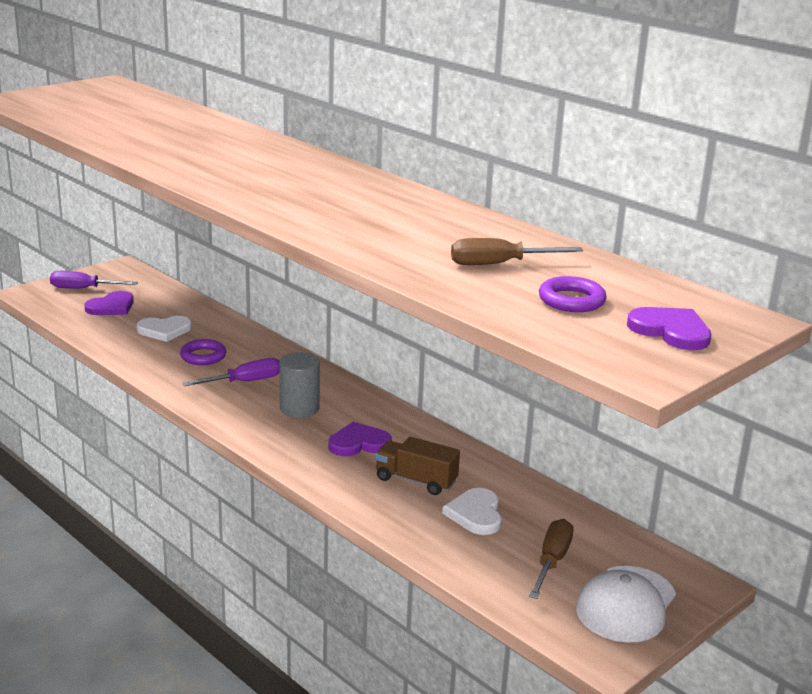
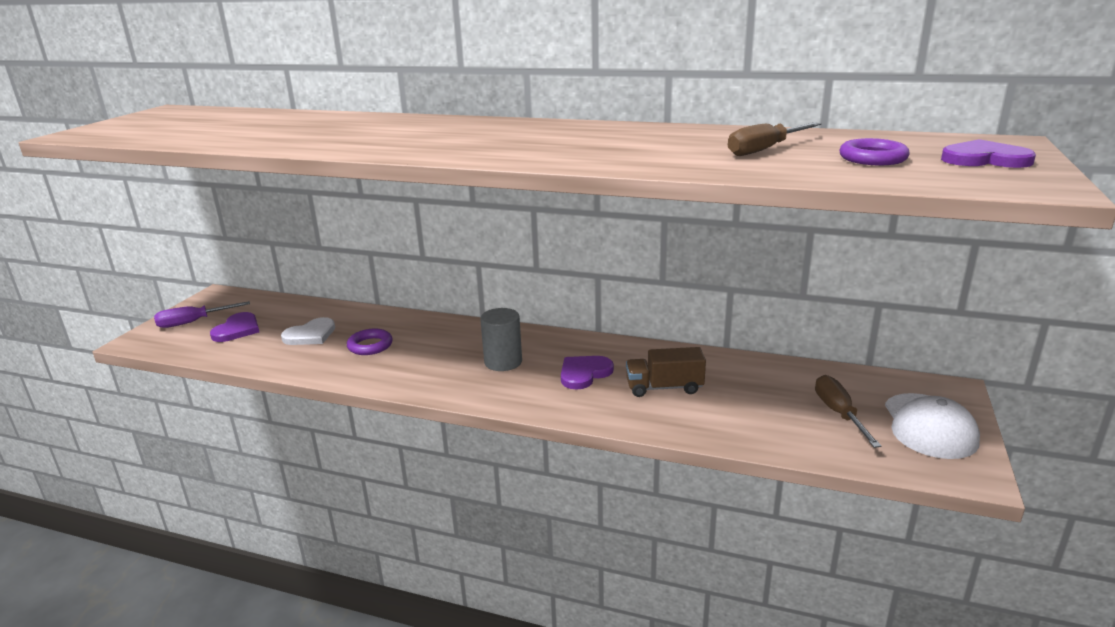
camera: 25 degrees left, 0 degrees up
(245, 382) = (431, 355): purple screwdriver -> none
(475, 514) = (740, 397): white heart -> none

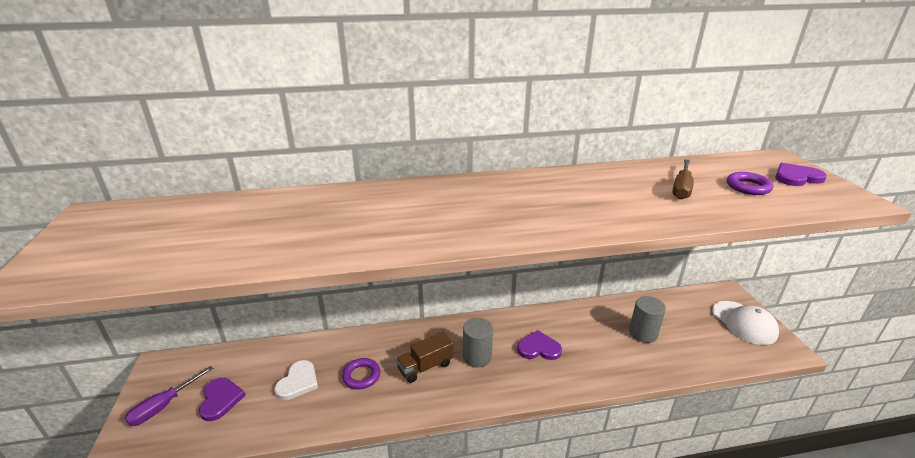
camera: 30 degrees left, 5 degrees up
(584, 373) = (539, 348): purple heart -> purple heart turned 75 degrees clockwise
(664, 387) = (596, 343): brown truck -> brown truck (425, 367)
(744, 396) = (643, 333): none -> grey cylinder
(839, 413) = (698, 329): brown screwdriver -> none

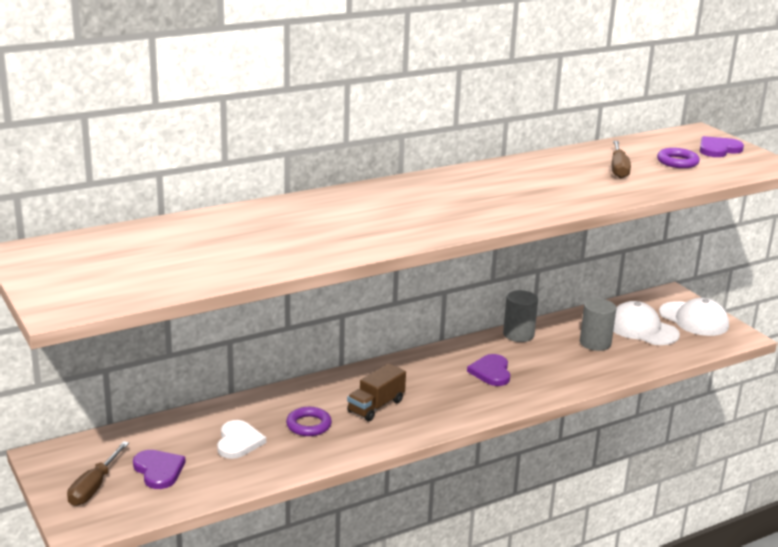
camera: 20 degrees left, 5 degrees down
(163, 406) = (94, 487): purple screwdriver -> brown screwdriver
(477, 357) = (428, 389): grey cylinder -> grey cylinder (518, 334)
(539, 348) = (491, 372): purple heart -> purple heart turned 75 degrees counterclockwise
(691, 325) = (642, 329): none -> white cap

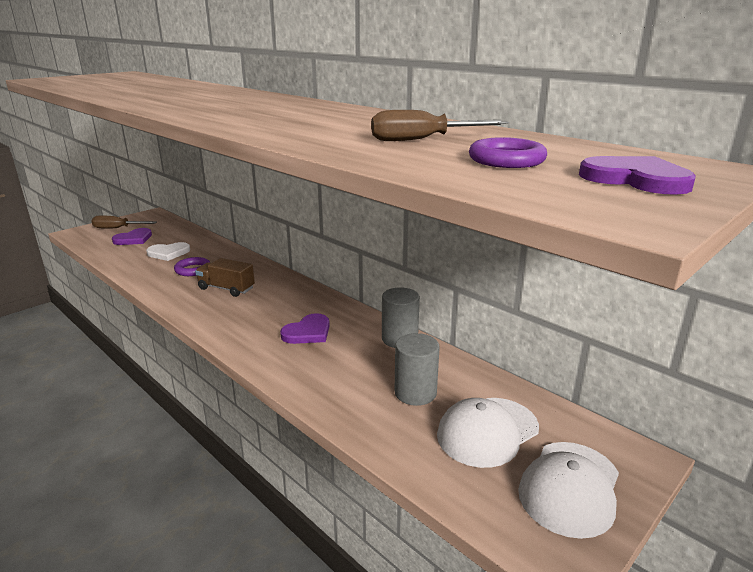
camera: 75 degrees right, 0 degrees up
(491, 372) = (308, 332): purple heart -> purple heart turned 150 degrees clockwise
(642, 329) = (487, 431): white cap -> white cap turned 150 degrees counterclockwise

